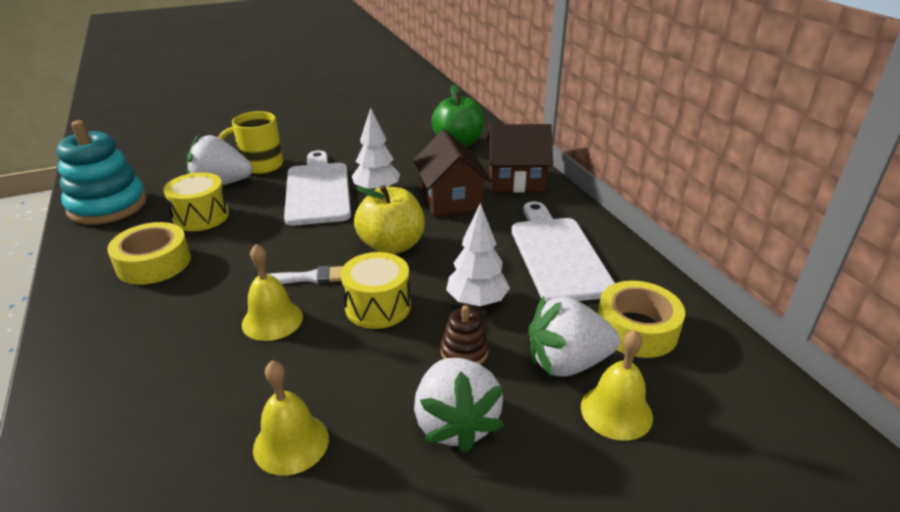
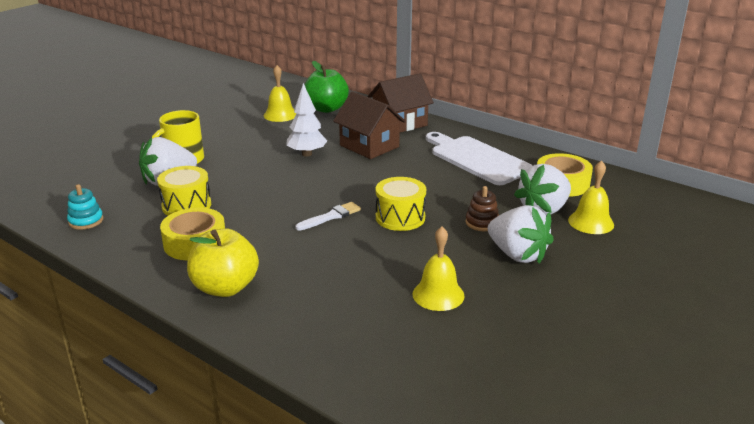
camera: 30 degrees left, 5 degrees down
(108, 206) = (86, 221): turquoise stacking toy -> turquoise stacking toy, size x0.47
(272, 320) = (339, 245): yellow bell -> yellow bell (280, 115)
(318, 190) = (259, 165): white cutting board -> none
(392, 246) = (364, 183): yellow apple -> yellow apple (225, 287)
(477, 302) = (458, 197): white tree -> none

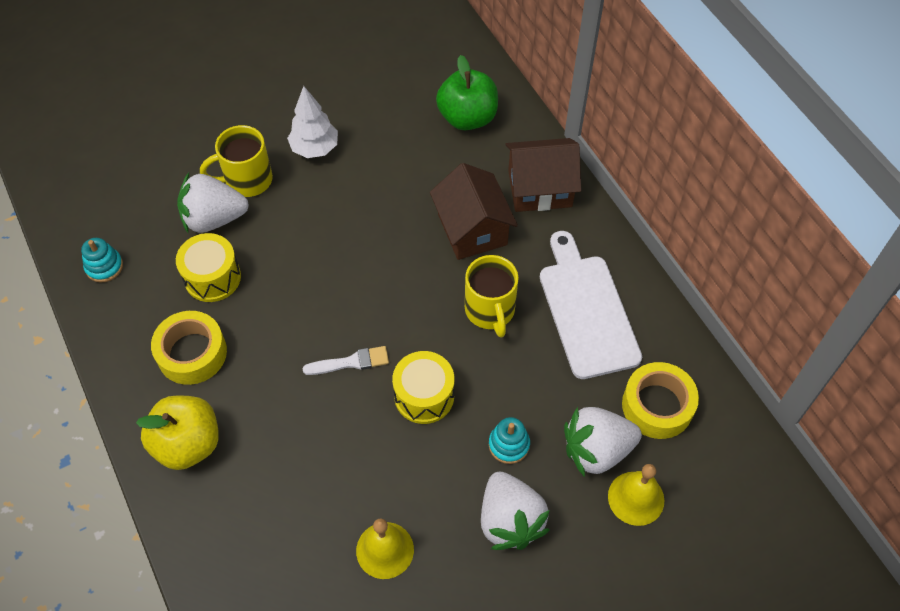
camera: 25 degrees right, 30 degrees up
(280, 115) = (403, 113): yellow bell -> none
(307, 154) = (389, 219): white tree -> white tree (315, 148)
(413, 173) = (490, 311): none -> yellow mug
(482, 223) = (509, 445): brown stacking toy -> turquoise stacking toy

